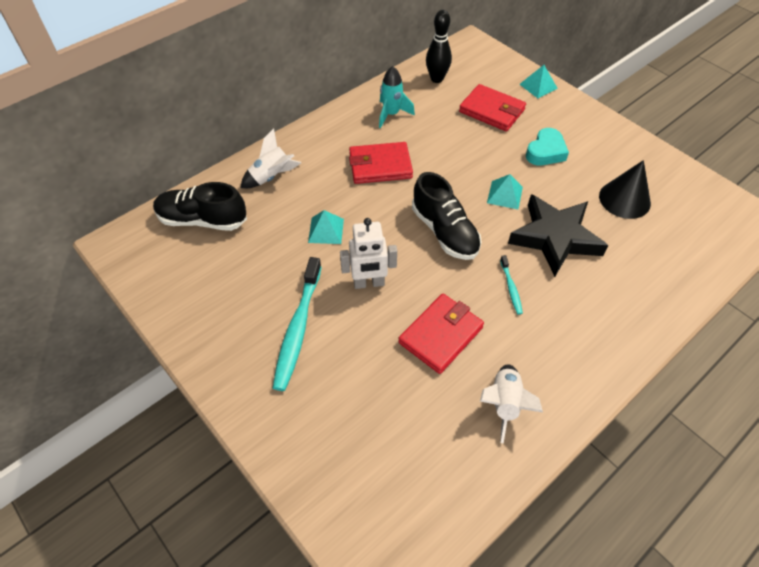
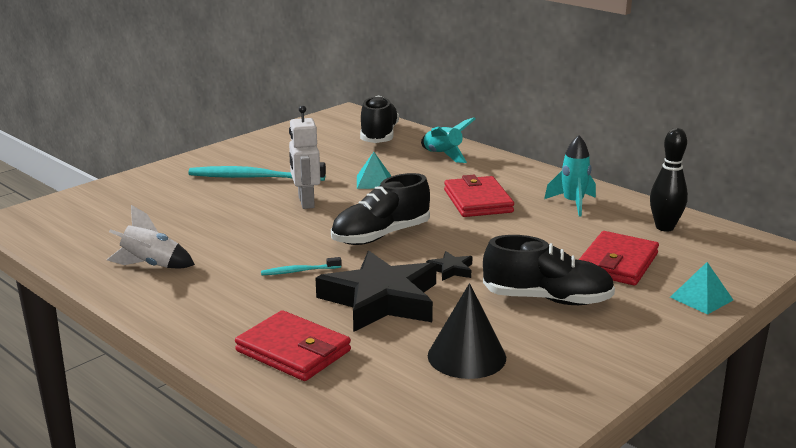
camera: 85 degrees right, 30 degrees down
(271, 177) = (443, 155): white rocket -> turquoise rocket
(440, 335) = (238, 235): red wallet -> red wallet (293, 351)
(505, 195) = (451, 270): turquoise pyramid -> black star
(545, 152) = (547, 299): turquoise heart -> black shoe

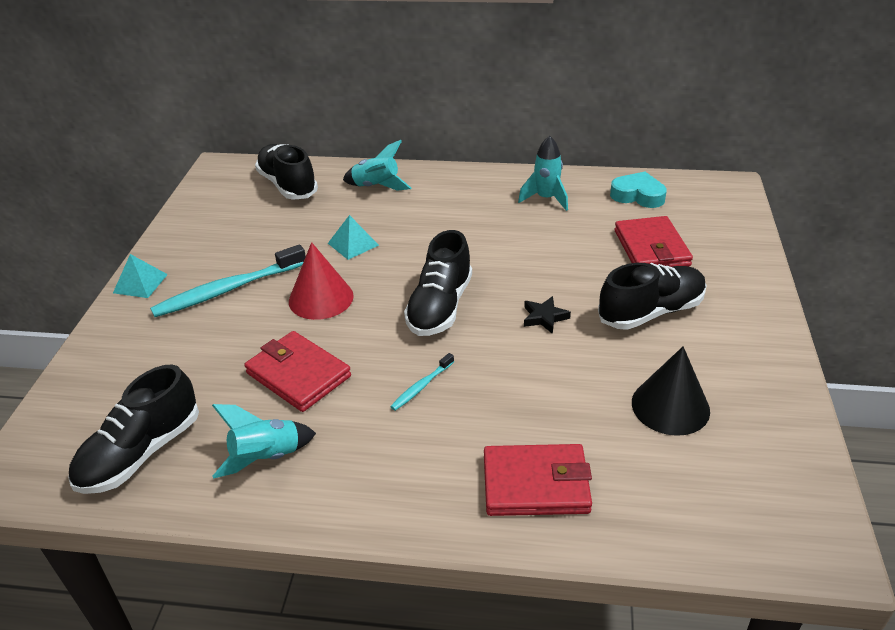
camera: 35 degrees left, 15 degrees up
(89, 235) = (141, 453): none -> black shoe
(151, 265) = (266, 458): white rocket -> turquoise rocket
(305, 202) = (321, 298): white robot -> red cone
(381, 300) = (532, 382): black star -> none
(478, 201) = (470, 228): red wallet -> red wallet (298, 375)
(664, 227) = (638, 195): black bowling pin -> turquoise heart
(701, 298) = (744, 257): turquoise pyramid -> turquoise pyramid (140, 283)

